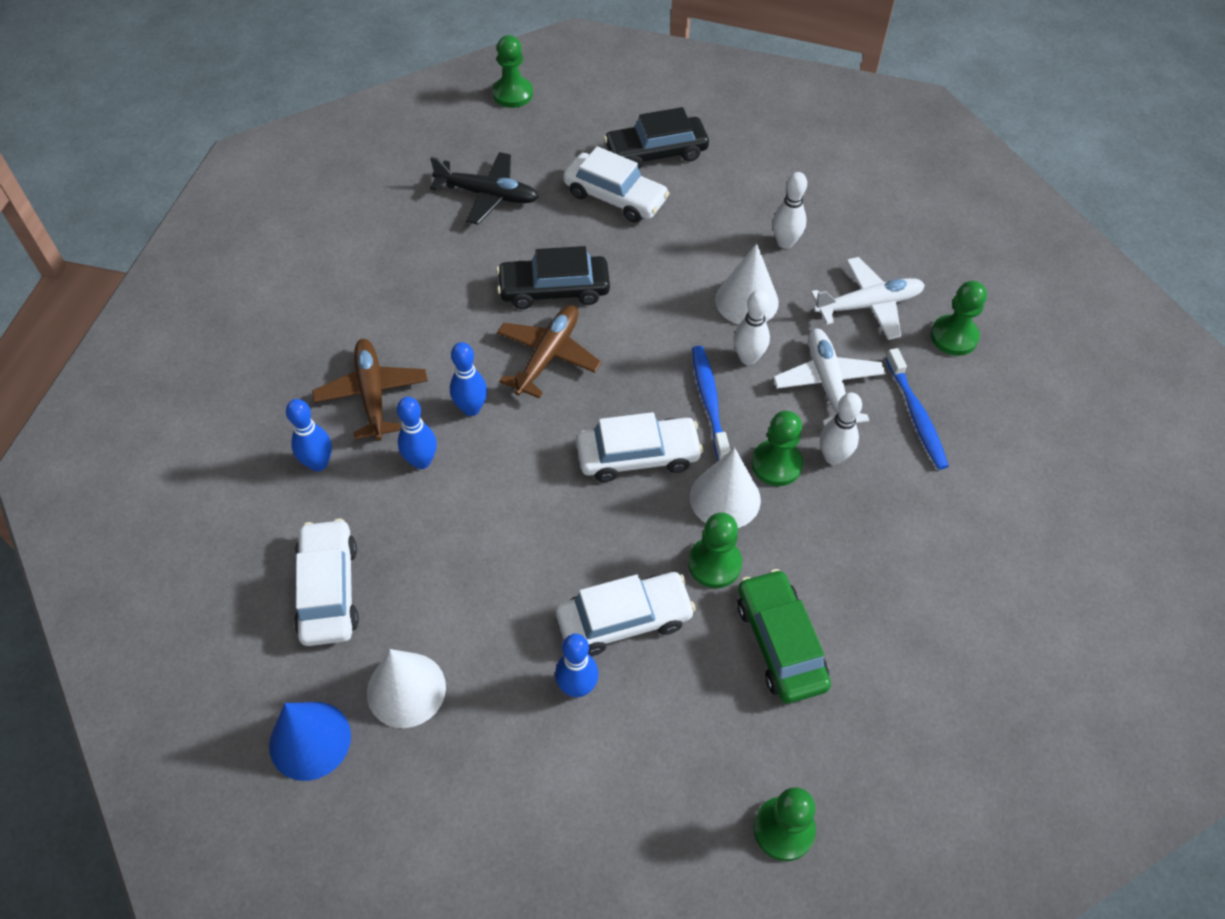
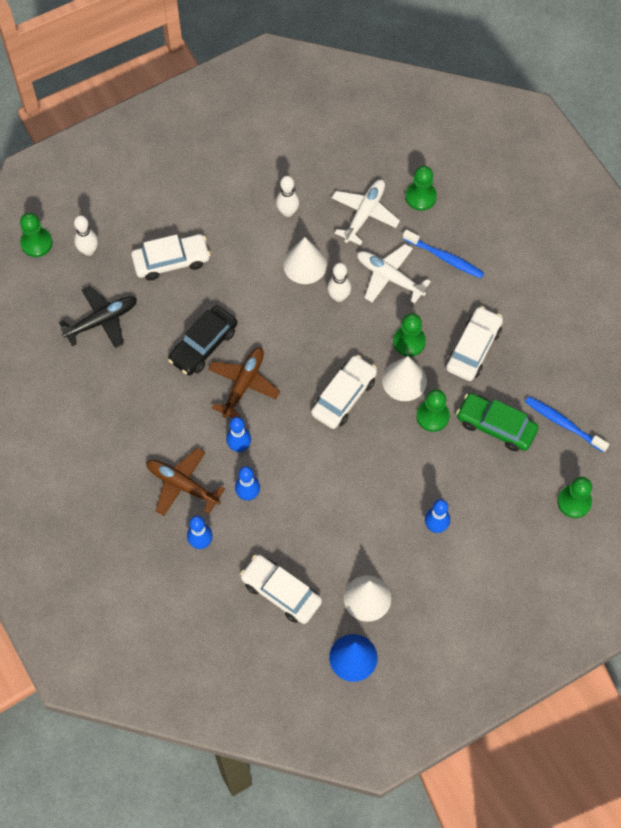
camera: 45 degrees left, 10 degrees up
(547, 356) = (243, 384): brown plane -> brown plane turned 45 degrees clockwise
(624, 620) = (422, 478): white car -> white car (473, 348)
(656, 152) = (161, 213): black car -> none
(709, 401) = (345, 337): blue toothbrush -> blue toothbrush (563, 423)
(833, 457) = (429, 314): white bowling pin -> white bowling pin (88, 250)

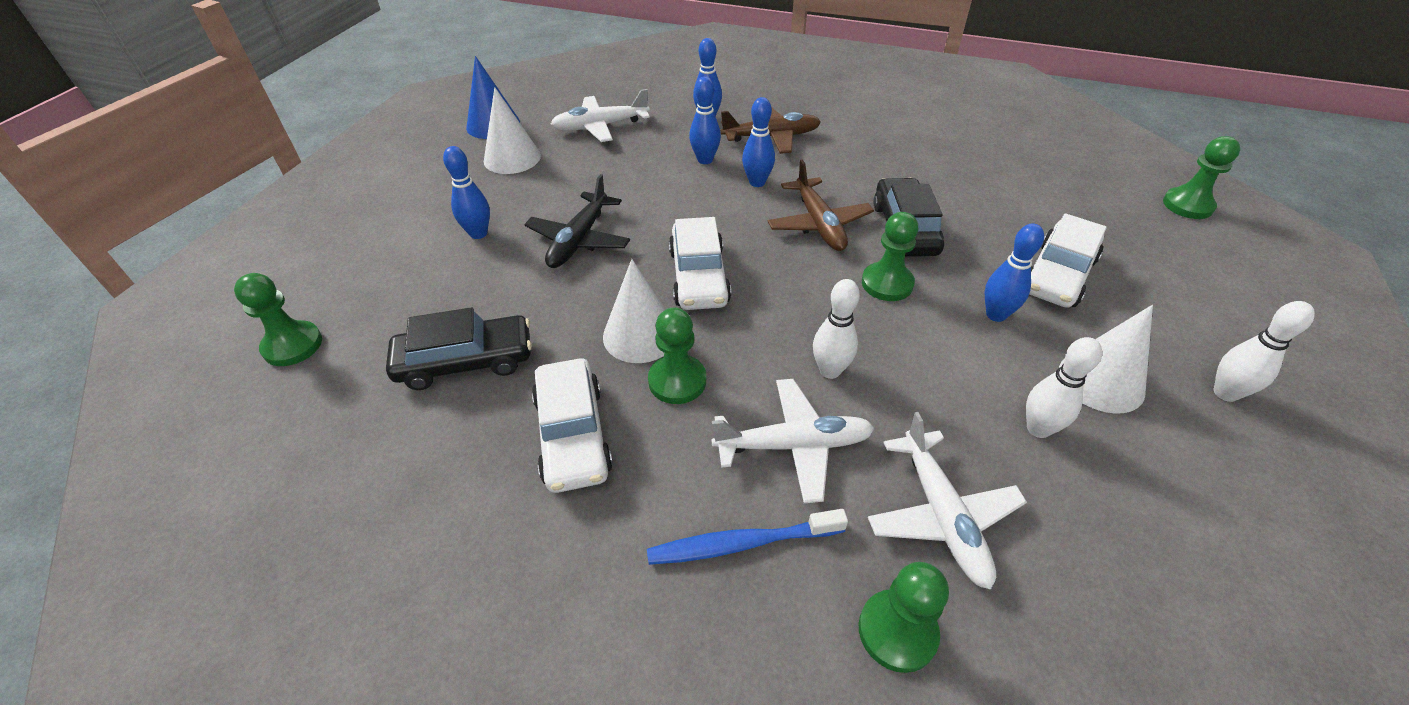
camera: 140 degrees right, 20 degrees down
(88, 250) = (1139, 230): white bowling pin -> white bowling pin (1225, 393)
(101, 320) = (1022, 189): black plane -> black plane (579, 240)
(231, 265) = (996, 315): none -> blue bowling pin
(281, 592) = (600, 126): white car -> white plane
(305, 264) = (921, 378): white cone -> white cone (1101, 381)
(432, 416) = (566, 321): green pawn -> green pawn (887, 283)
(496, 426) = (466, 361): green car -> black car
(563, 423) = (353, 425): blue toothbrush -> none

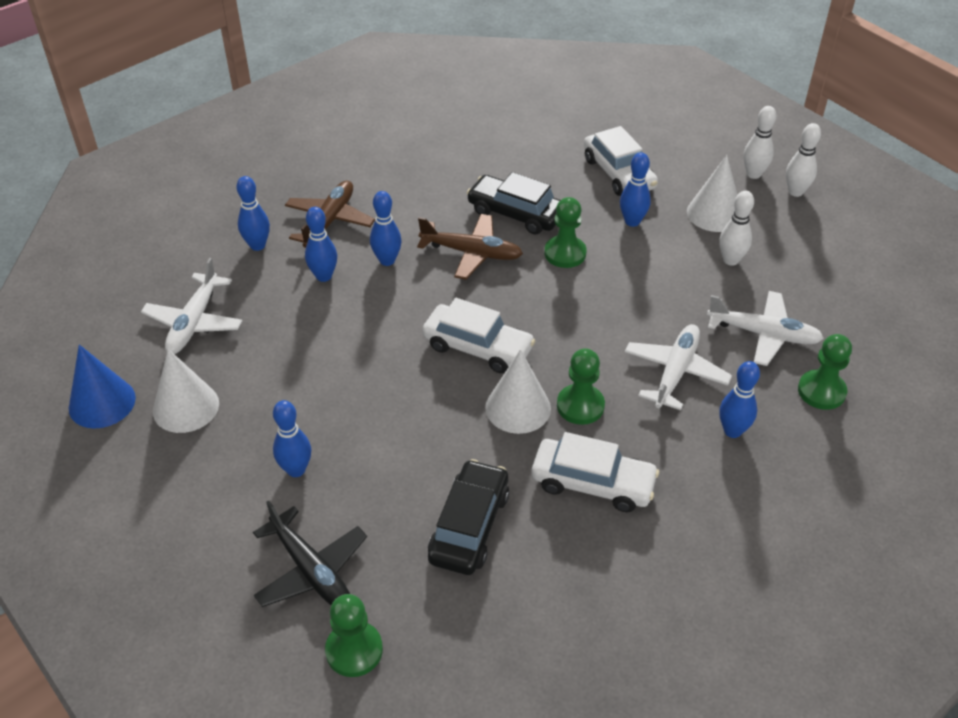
camera: 60 degrees left, 0 degrees up
(579, 240) = (368, 402): black plane -> black plane (311, 570)
(741, 543) = (732, 431): blue toothbrush -> blue bowling pin
(830, 370) = (625, 324): white bowling pin -> white bowling pin (795, 192)
(1187, 205) = (601, 78): green pawn -> none

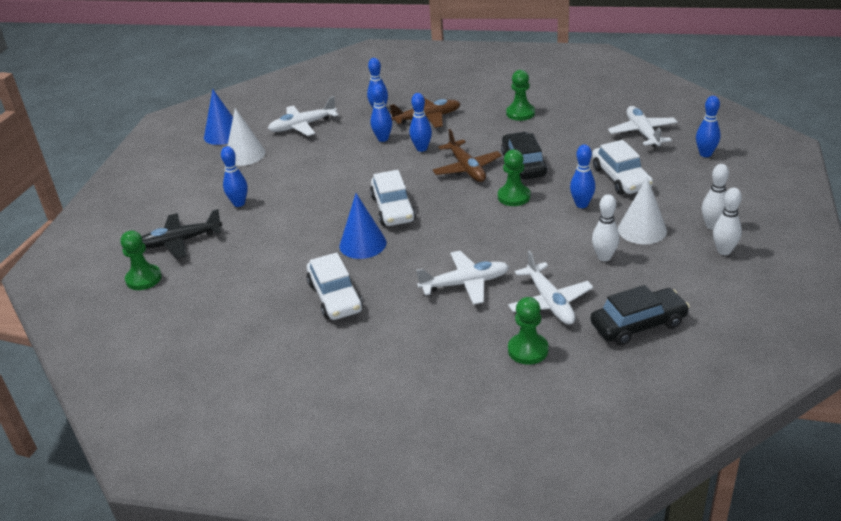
camera: 55 degrees right, 10 degrees down
(311, 570) = (180, 241): black plane -> black plane turned 60 degrees clockwise
(469, 526) = (258, 272): black car -> black car (638, 324)
(518, 407) = (363, 244): white cone -> blue cone
(561, 115) = (642, 133): none -> white plane
(580, 406) = (391, 263): green pawn -> green pawn (520, 113)
(618, 173) = (621, 178): white car -> white car turned 45 degrees counterclockwise
(732, 431) = (442, 329): blue bowling pin -> blue bowling pin (705, 154)

